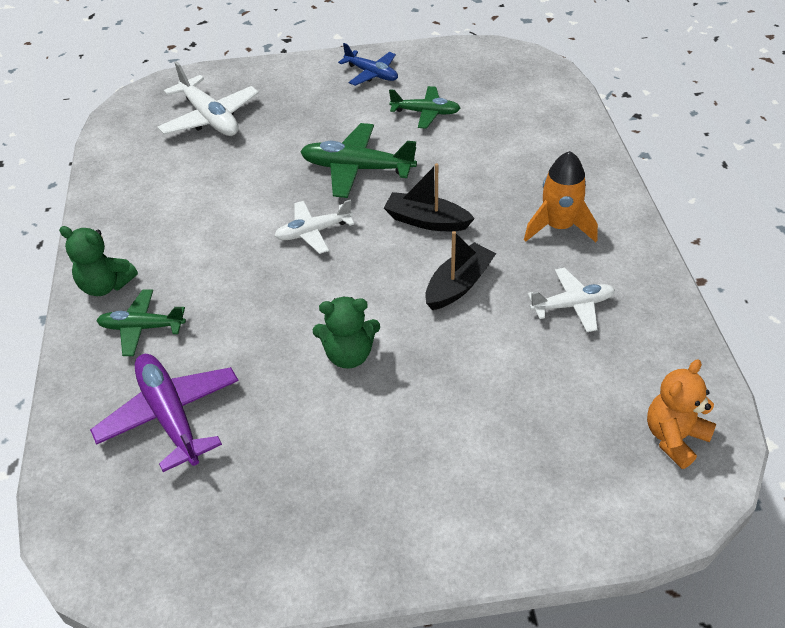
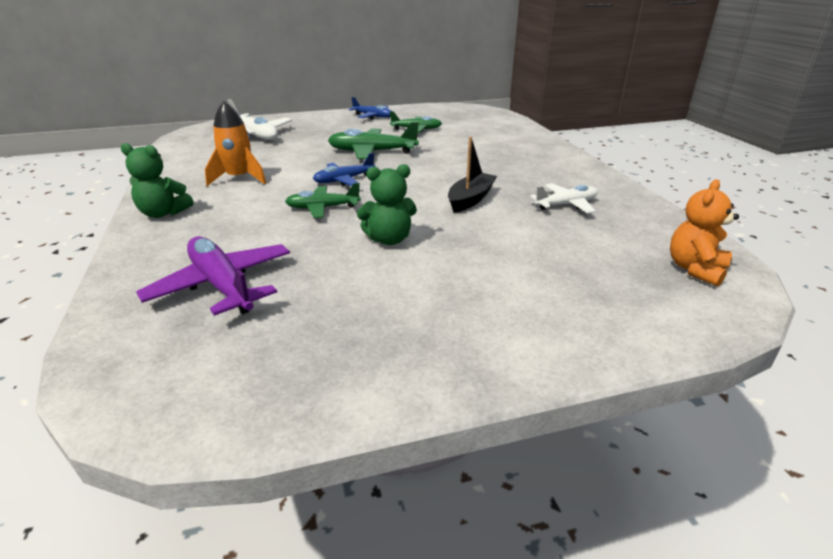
camera: 10 degrees left, 15 degrees down
(142, 327) = (196, 234): green plane -> green plane (323, 208)
(313, 232) = (344, 180): white plane -> blue plane
(427, 221) = (433, 172): black boat -> none
(559, 227) = (535, 170): orange rocket -> orange rocket (239, 178)

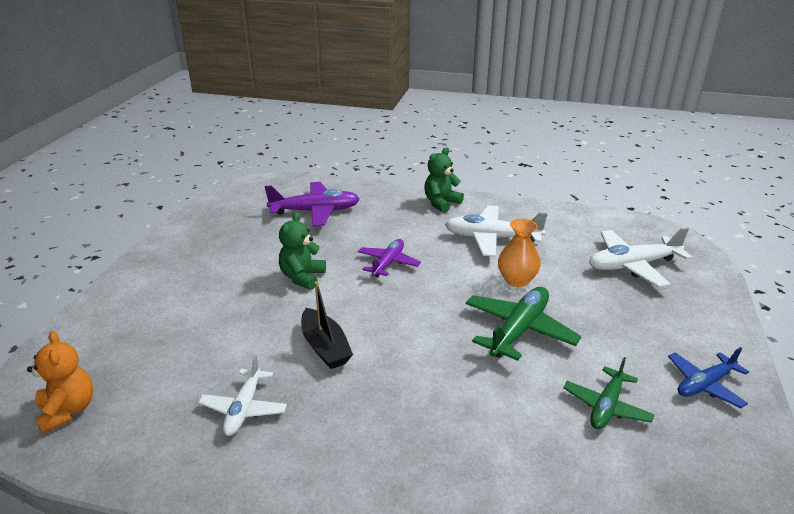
camera: 120 degrees right, 0 degrees up
(239, 178) = (492, 238): orange rocket -> white plane
(307, 161) = (516, 280): none -> orange vase
(323, 208) = (388, 263): green plane -> purple plane
(344, 180) = (442, 288): blue plane -> none

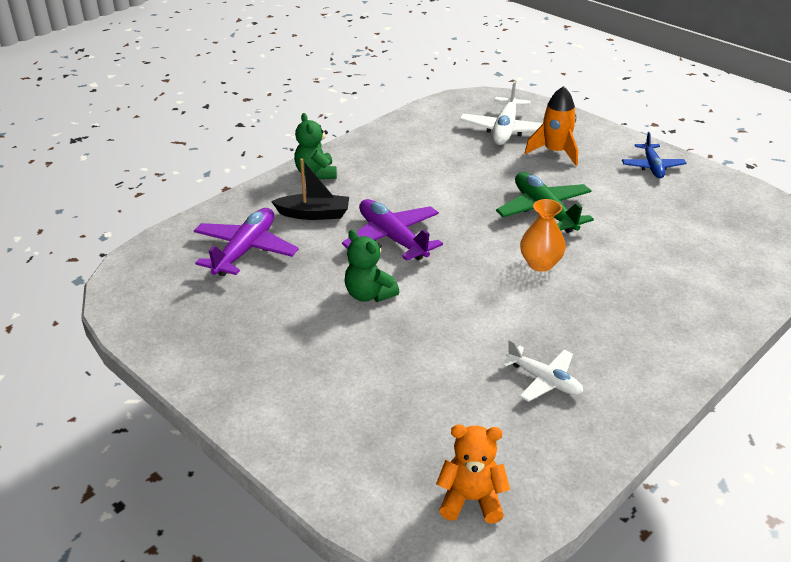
camera: 60 degrees left, 5 degrees up
(325, 347) = (492, 312): black boat -> black boat (314, 214)
(388, 263) = (392, 238): purple plane -> purple plane, size x1.56
(492, 238) = (405, 172): white plane -> none
(516, 280) = (479, 185): orange vase -> orange vase (540, 264)
(606, 406) = (649, 210): green plane -> none
(636, 306) = (555, 152): none -> orange rocket

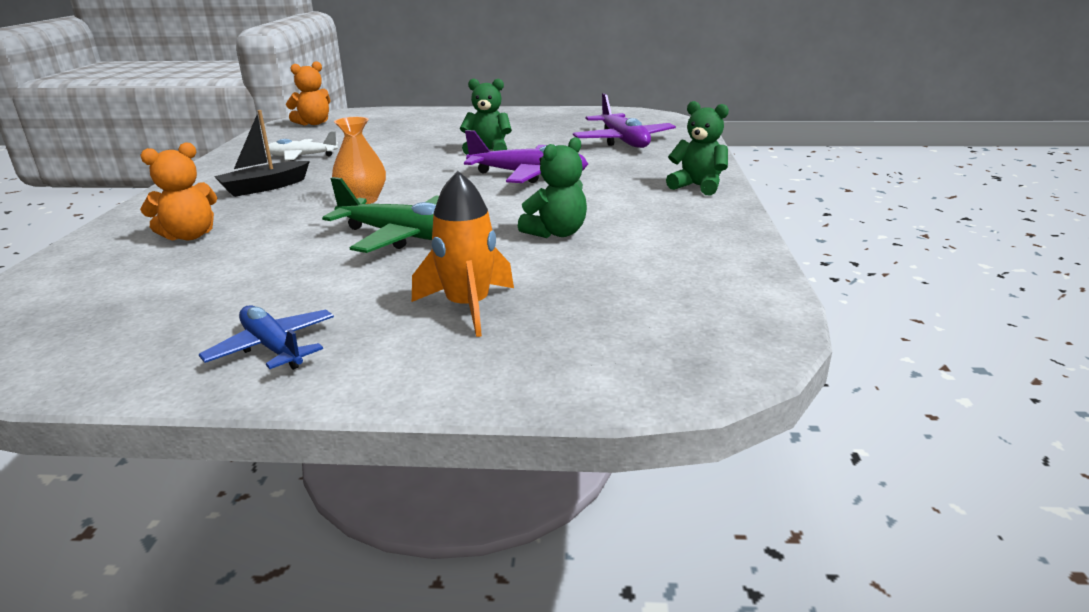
camera: 140 degrees right, 10 degrees down
(314, 214) = (626, 167): black boat -> black boat (265, 187)
(458, 175) = (556, 233): none -> green teddy bear
(505, 130) = (594, 310): white plane -> none
(682, 274) = (189, 236): none -> orange teddy bear

